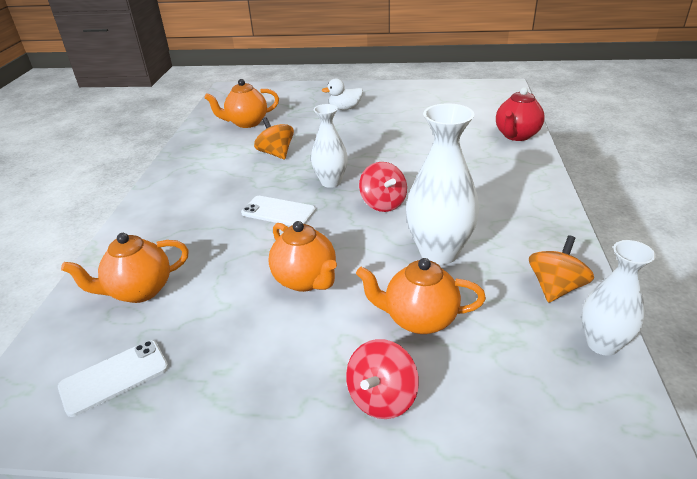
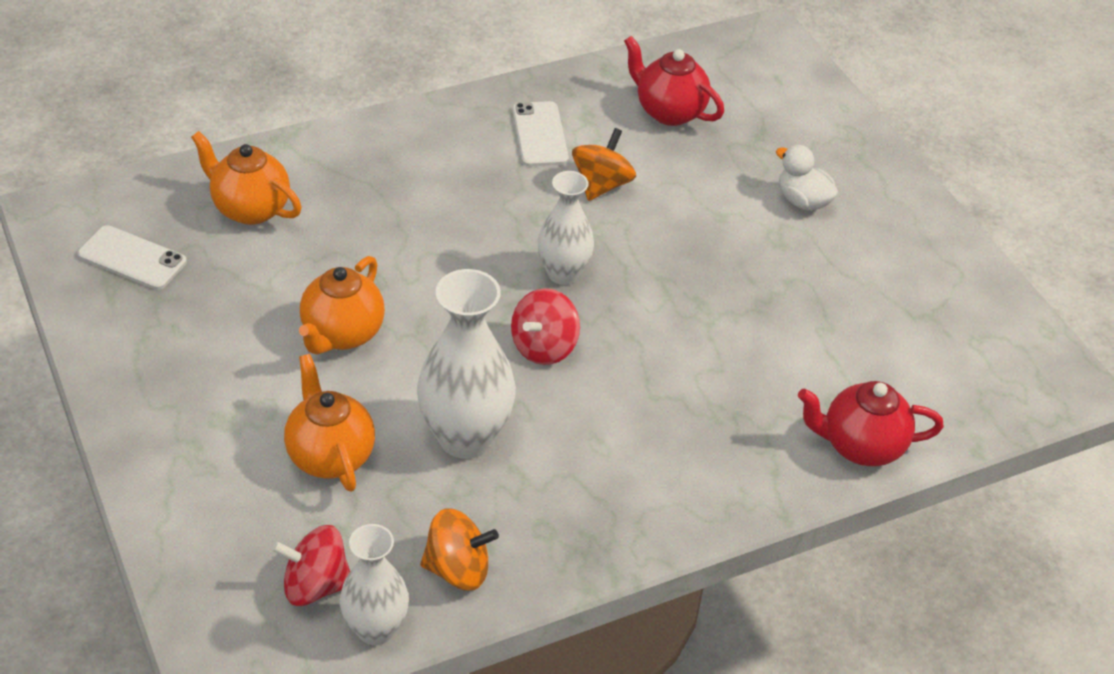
camera: 55 degrees right, 10 degrees up
(247, 123) = (669, 112): orange teapot -> red teapot
(278, 212) = (460, 252): white phone -> white phone (539, 134)
(382, 398) = (203, 461): red spinning top -> red spinning top (315, 585)

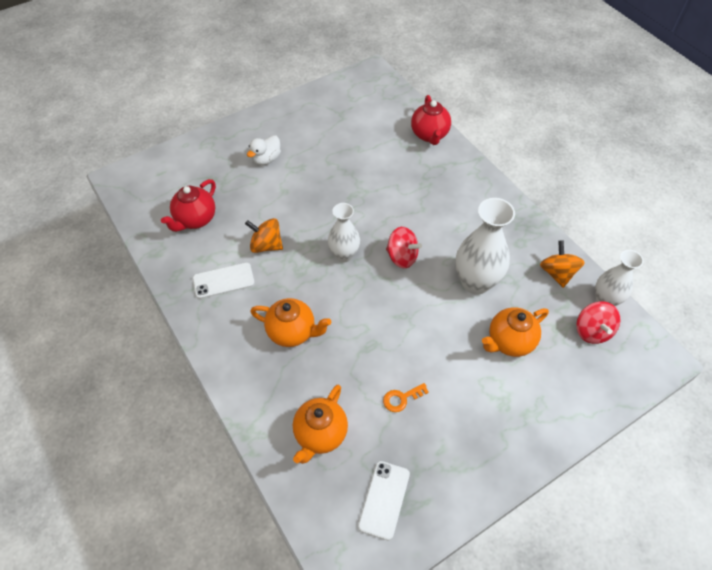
camera: 95 degrees left, 10 degrees up
(274, 301) = (401, 398): none -> orange key
(342, 334) = (419, 355): orange teapot -> orange teapot (292, 332)

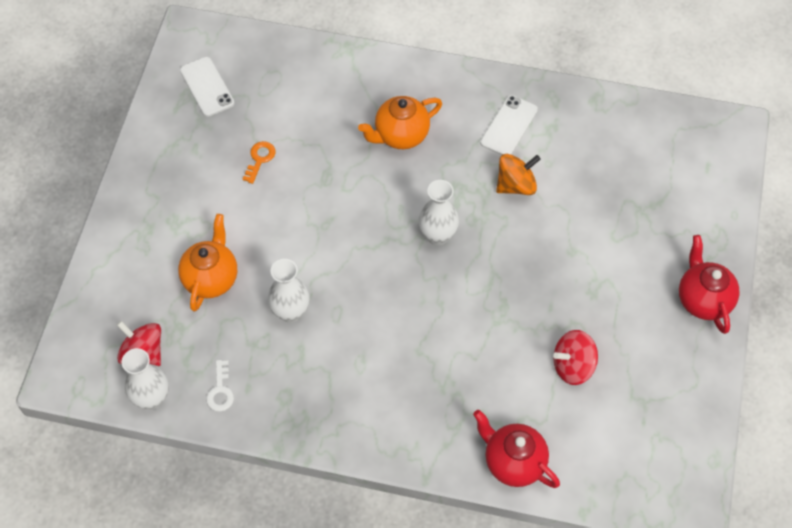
camera: 135 degrees right, 5 degrees up
(195, 220) = (608, 153): red teapot -> red teapot (703, 300)
(266, 159) = (637, 270): white duck -> none
(320, 434) = (295, 87): orange teapot -> none
(402, 257) = (383, 279): red spinning top -> red spinning top (573, 366)
(475, 282) = (290, 312): white vase -> white vase, size x0.64
(557, 273) = (220, 391): orange spinning top -> white key

